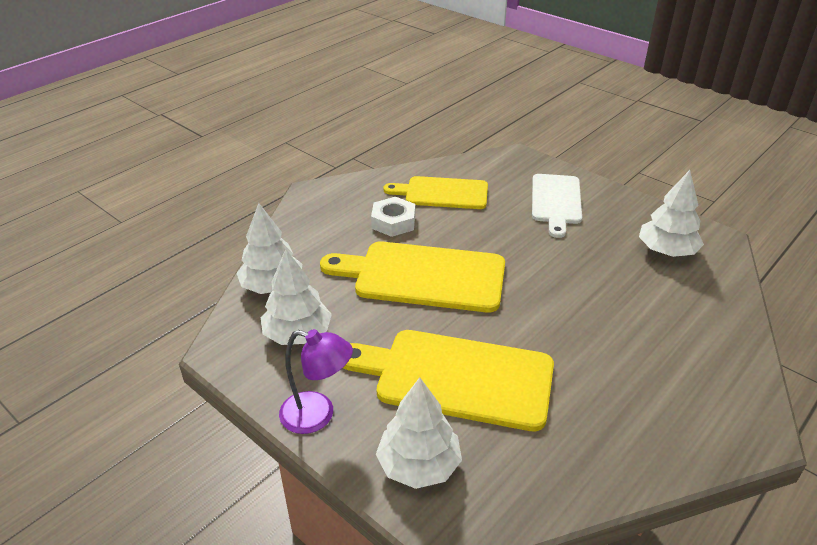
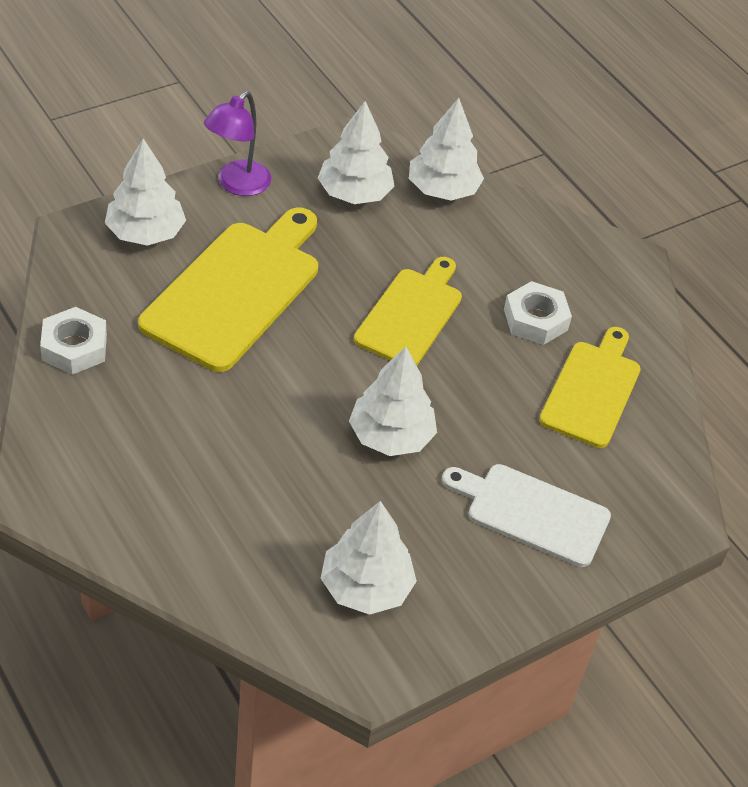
camera: 100 degrees right, 10 degrees up
(423, 276) = (411, 314): yellow cutting board -> yellow cutting board, size x0.65
(543, 264) = (391, 436): none -> white tree
(595, 468) = (74, 347): none -> white nut

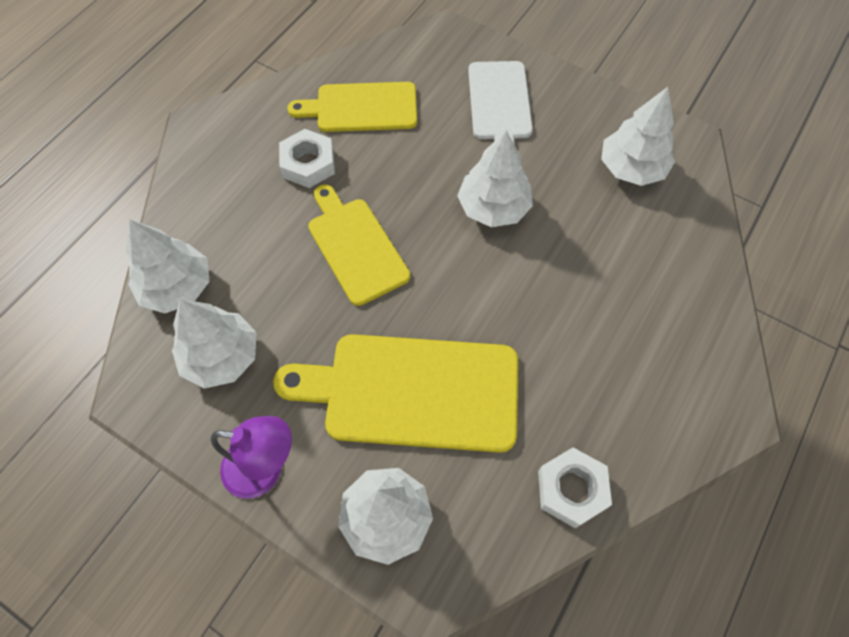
camera: 110 degrees left, 15 degrees up
(411, 314) = (355, 246): yellow cutting board -> yellow cutting board turned 60 degrees clockwise

